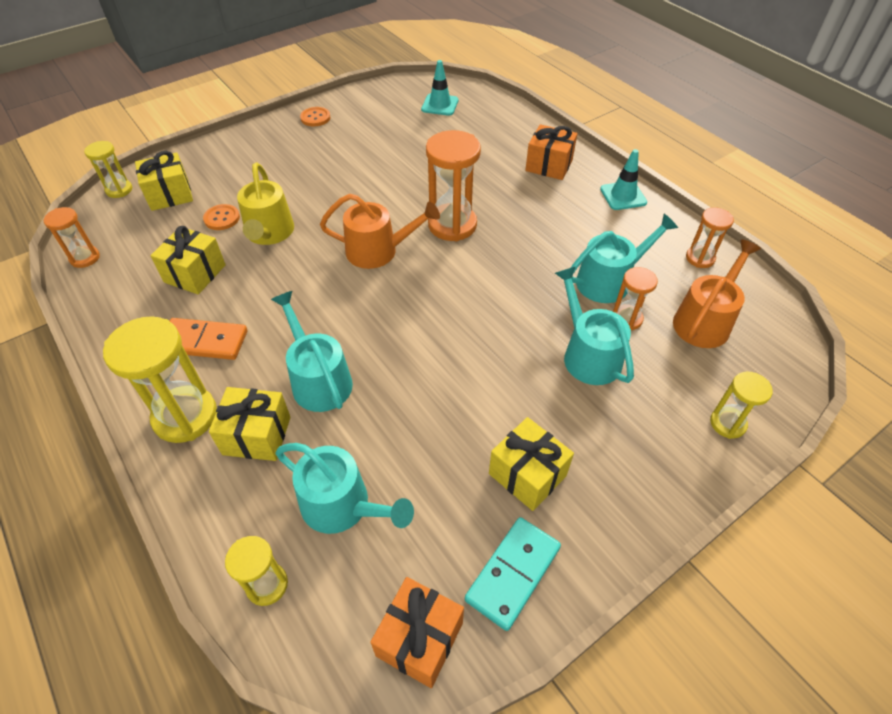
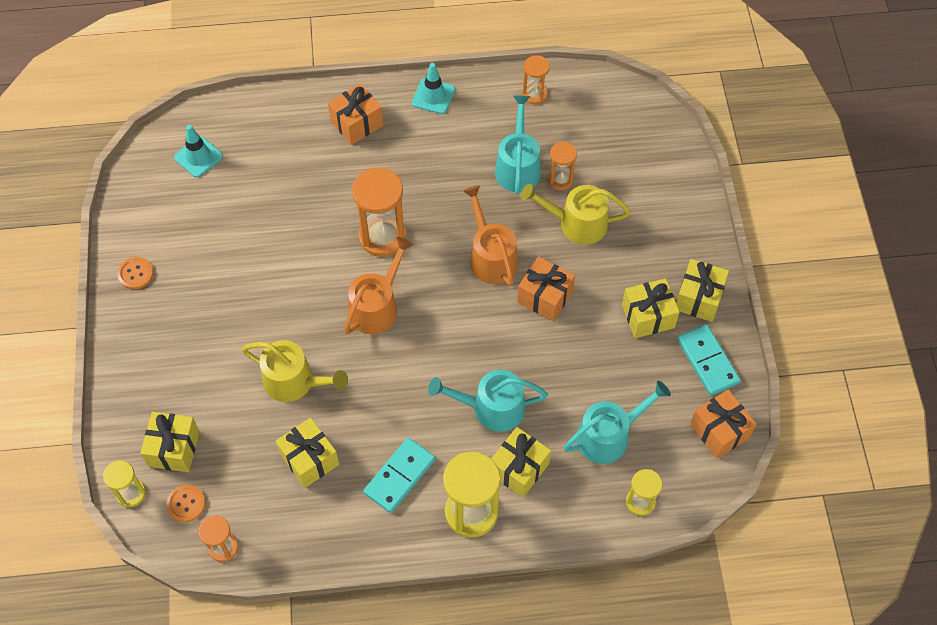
camera: 60 degrees left, 10 degrees up
(204, 341) = (399, 476): orange domino -> turquoise domino
(222, 218) = (245, 414): orange button -> orange button (186, 504)
(479, 366) = (544, 297): none -> orange gift
(588, 355) = (577, 223): turquoise watering can -> yellow watering can
(593, 520) = (698, 298): none -> yellow gift
(704, 321) = (592, 135): orange watering can -> orange watering can (491, 257)
(727, 423) = (677, 181): yellow hourglass -> none

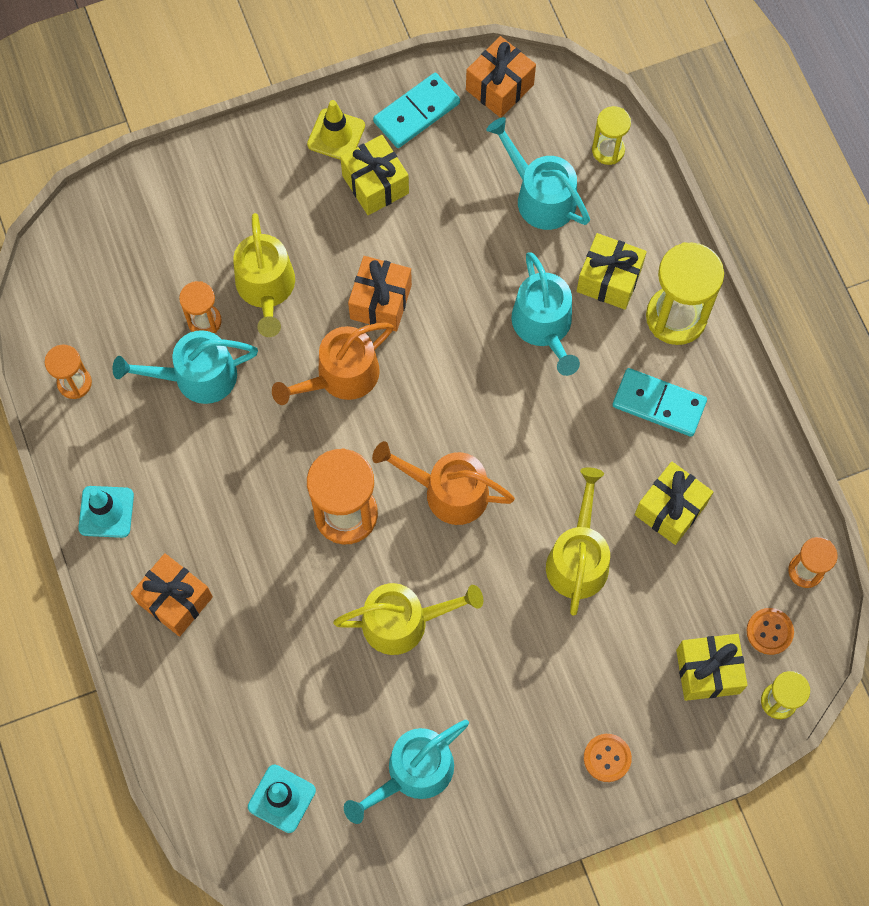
camera: 105 degrees left, 10 degrees up
(135, 274) = (486, 814): orange button -> orange button (607, 758)
(183, 237) = (413, 772): none -> turquoise watering can
(290, 254) = (403, 622): none -> yellow watering can
(698, 298) = (336, 135): yellow gift -> yellow traffic cone

